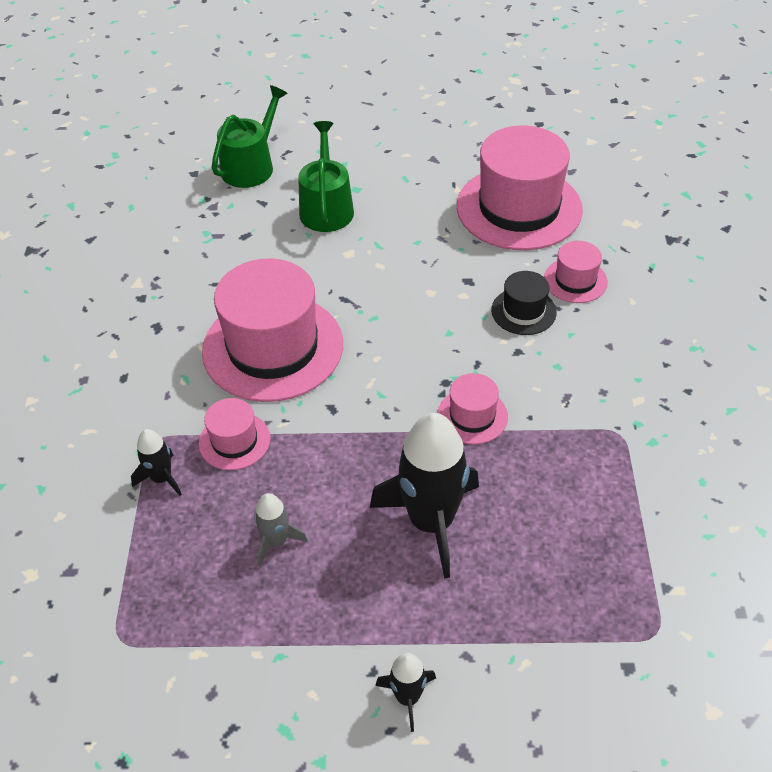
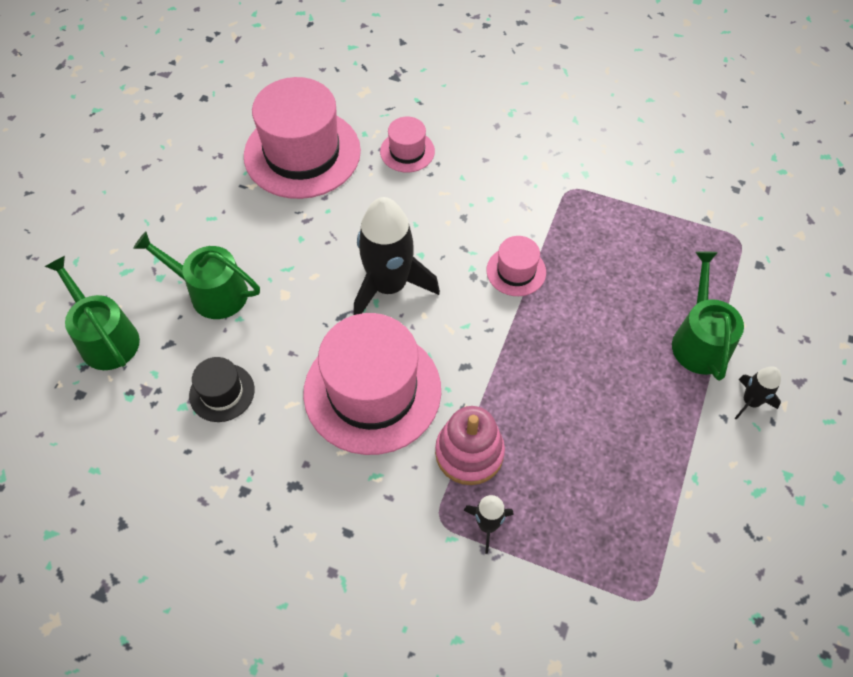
camera: 70 degrees left, 10 degrees up
(234, 441) = (469, 453): pink hat -> pink stacking toy
(276, 541) = (588, 449): grey rocket -> none
(431, 521) = (606, 334): black rocket -> black rocket (389, 285)
(470, 620) = (699, 340): none -> green watering can
(523, 311) = (423, 197): black hat -> black hat (222, 392)

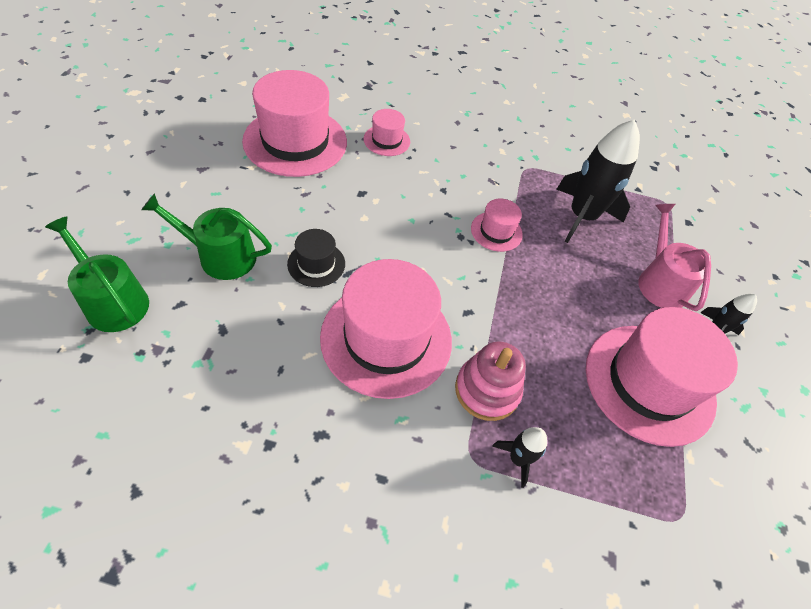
camera: 15 degrees left, 5 degrees down
(222, 392) = (238, 347): black hat -> black hat (316, 264)
(389, 285) = (387, 246): black rocket -> black rocket (582, 216)
(652, 457) = (649, 383): none -> pink hat
(699, 340) = (660, 282): green watering can -> pink watering can

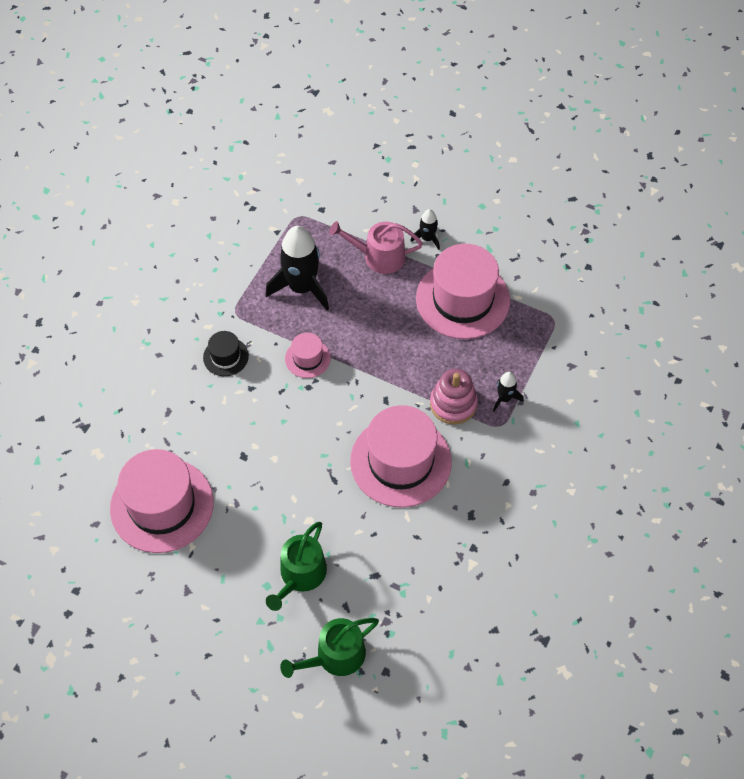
camera: 70 degrees left, 5 degrees up
(316, 264) = (320, 502): black hat -> black hat (225, 357)
(387, 140) = (175, 423): pink hat -> none

